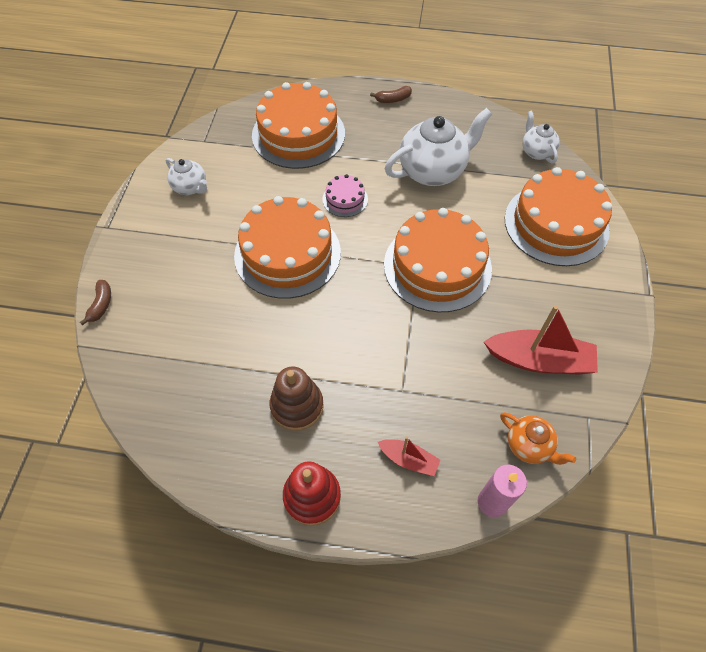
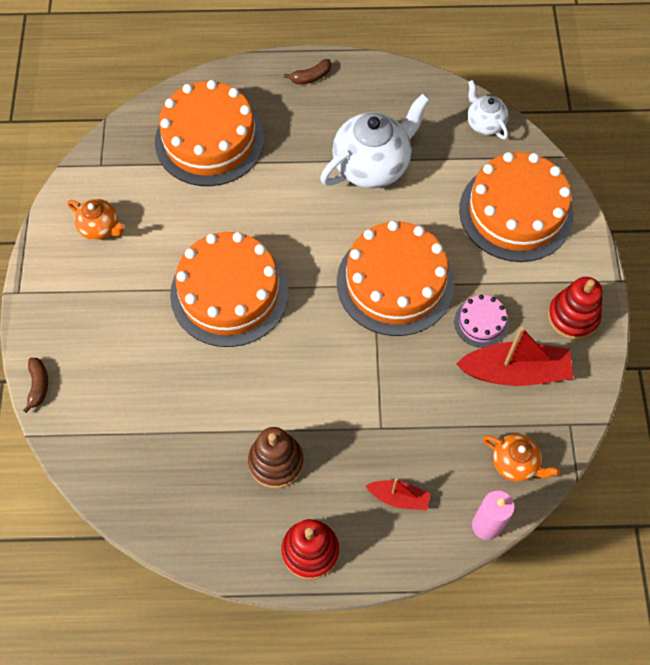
camera: 10 degrees left, 5 degrees up
(190, 187) = (100, 228): white teapot -> orange teapot
(345, 199) = (280, 216): pink cake -> pink cake (481, 322)
(600, 319) = (573, 317): none -> red stacking toy

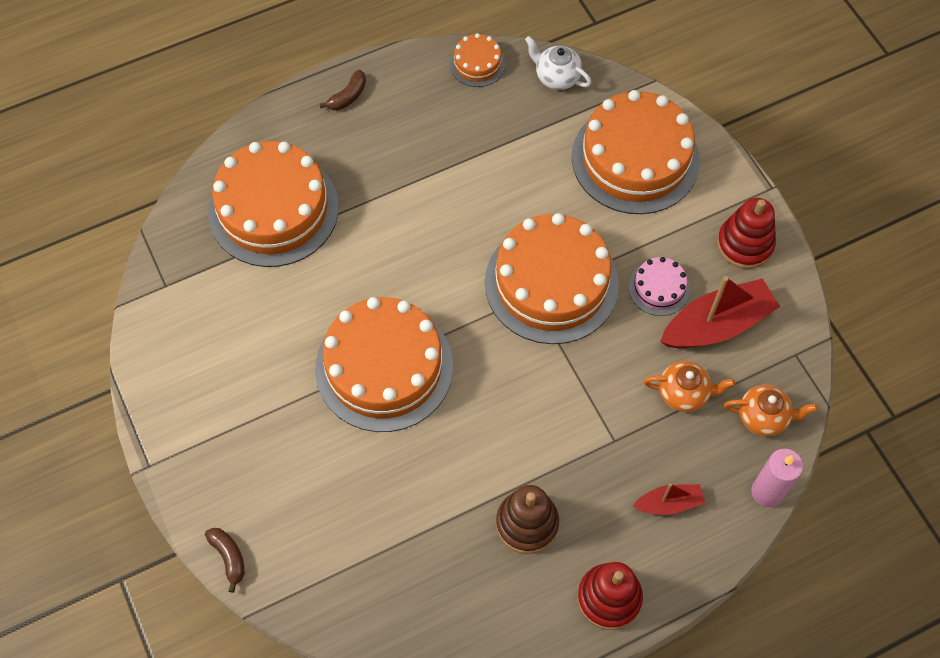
camera: 25 degrees left, 0 degrees up
(100, 228) = (204, 356): orange teapot -> orange teapot (684, 393)
(372, 166) = (464, 168): white teapot -> none
(425, 89) = (477, 63): none -> orange cake

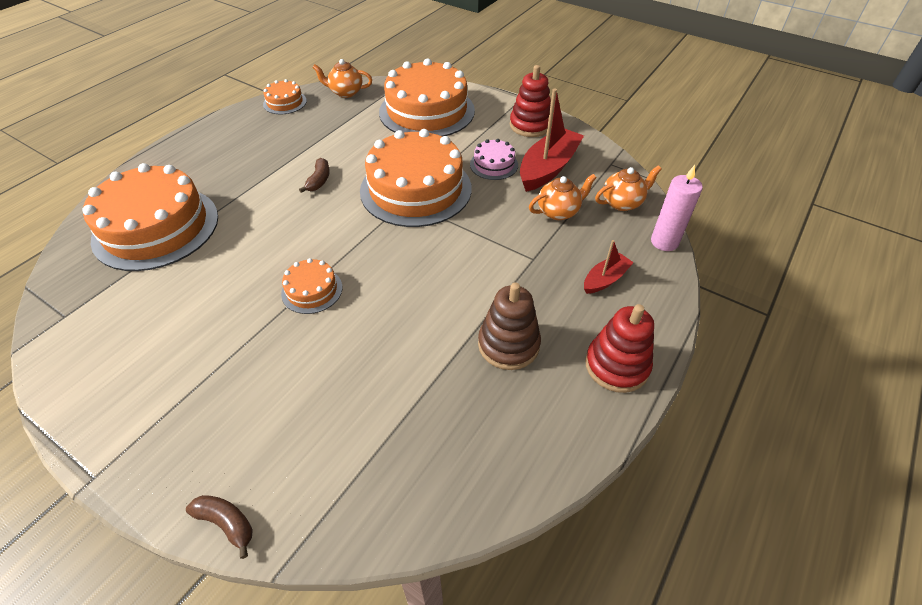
camera: 30 degrees left, 15 degrees down
(348, 96) = (192, 146): brown banana -> brown banana (319, 180)
(384, 367) = (312, 290): orange cake -> orange cake, size x0.45
(556, 77) = (346, 92): white teapot -> orange teapot

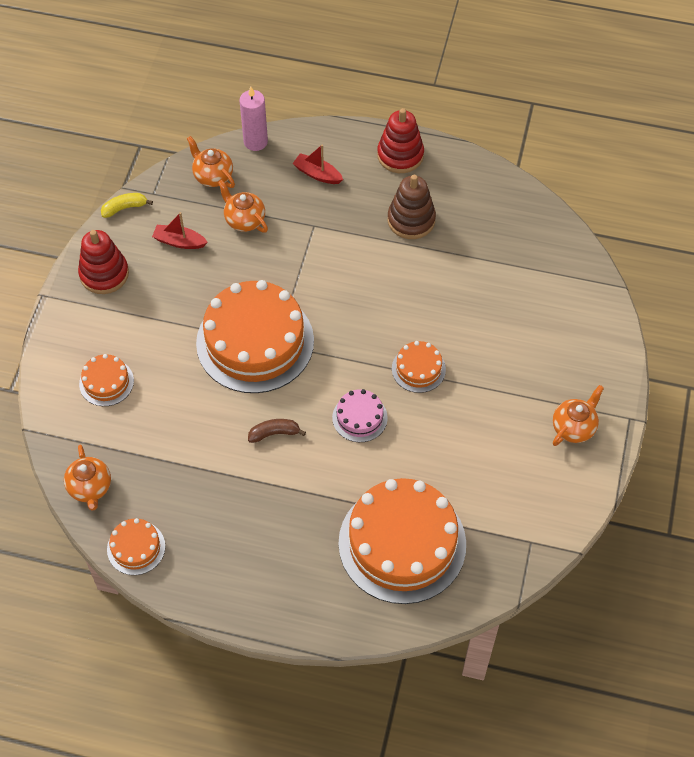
camera: 110 degrees left, 10 degrees up
(136, 407) = (574, 427): none -> orange teapot
(226, 523) = (613, 326): brown banana -> none
(427, 111) = (106, 382): orange cake -> orange cake, size x0.45
(494, 165) = (190, 288): pink cake -> pink cake (359, 417)
(548, 168) = (179, 242): red boat -> red boat, size x0.53
(598, 146) = (124, 208): none -> yellow banana

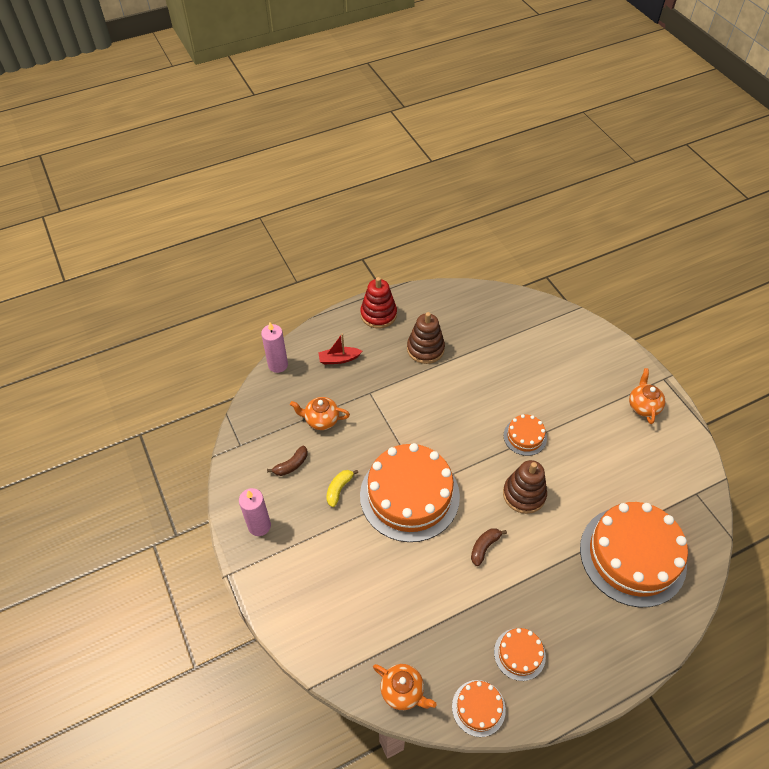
camera: 40 degrees left, 5 degrees down
(104, 274) = (259, 526): red stacking toy -> pink candle
(106, 382) = (337, 602): orange cake -> orange cake (519, 654)
(124, 208) = (229, 469): yellow banana -> yellow banana (339, 489)
(179, 242) = (291, 465): red boat -> brown banana
(213, 176) = (271, 406): orange teapot -> none
(359, 417) = (524, 494): pink cake -> brown stacking toy

